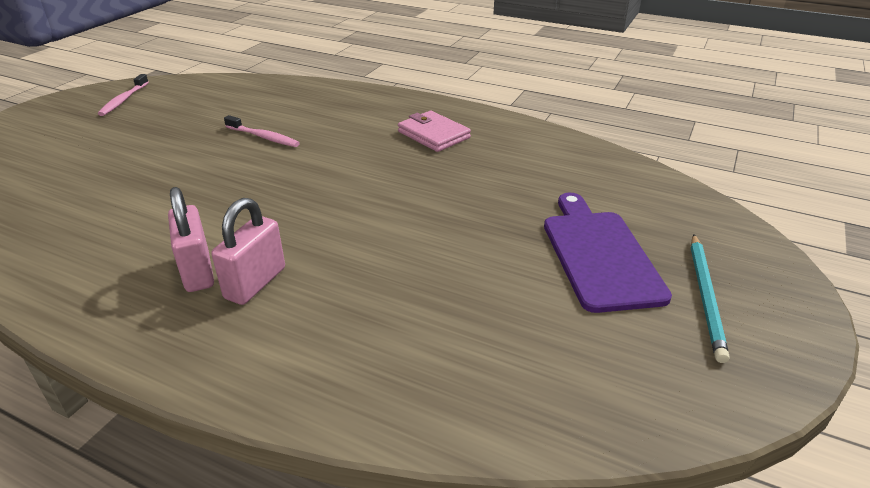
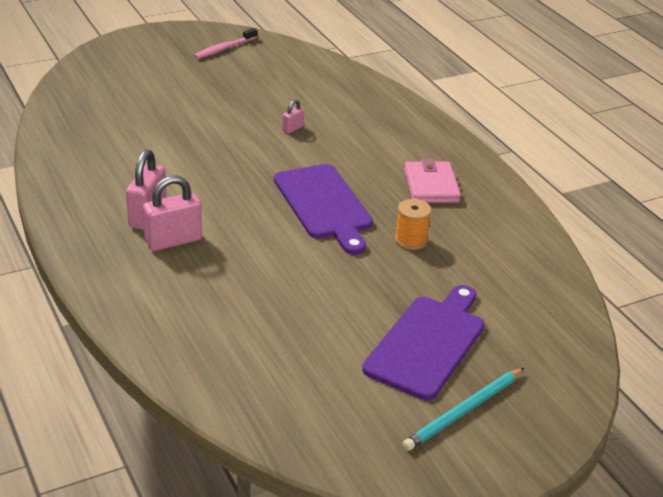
camera: 35 degrees right, 0 degrees up
(263, 137) = (293, 129): pink toothbrush -> pink padlock
(366, 184) = (324, 205): none -> purple cutting board
(473, 180) = (411, 240): none -> orange spool

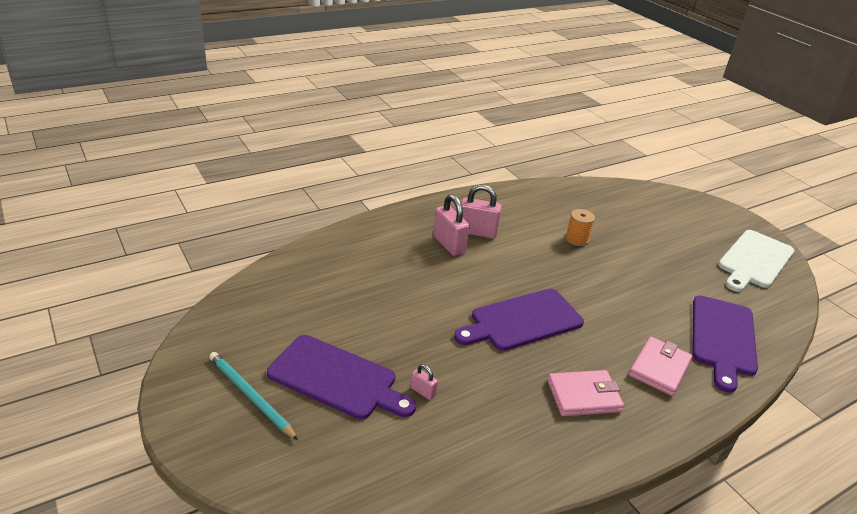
camera: 85 degrees right, 0 degrees up
(224, 48) = (754, 260): pink toothbrush -> white cutting board
(293, 129) = (638, 302): pink padlock -> pink padlock (423, 391)
(345, 96) = (722, 338): none -> purple cutting board
(389, 138) = (659, 368): none -> pink wallet
(411, 240) = (485, 375): orange spool -> orange spool (576, 239)

